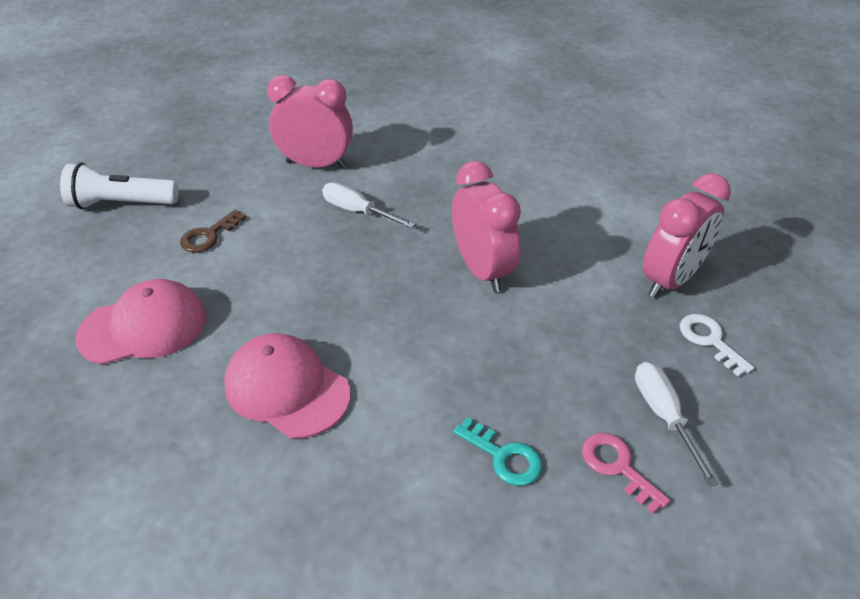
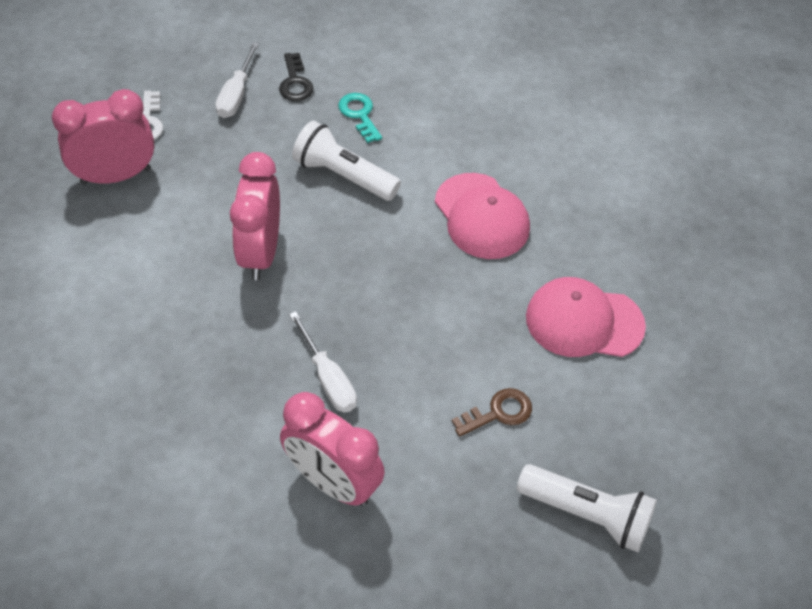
camera: 155 degrees left, 10 degrees up
(464, 370) = (343, 176): none -> white flashlight
(617, 467) = (295, 82): pink key -> black key

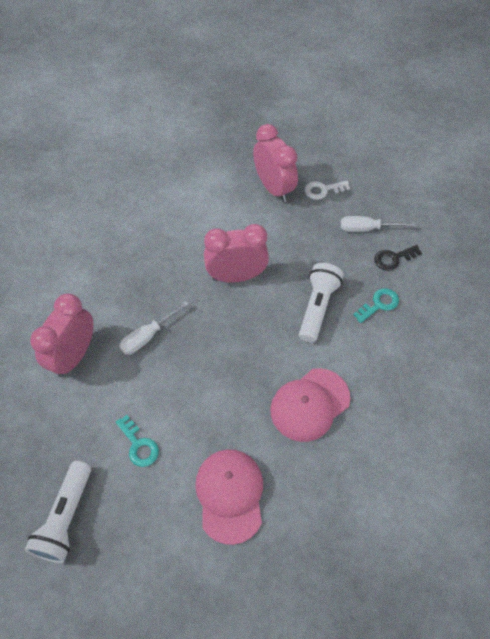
camera: 80 degrees right, 5 degrees up
(498, 413) = (139, 445): brown key -> turquoise key

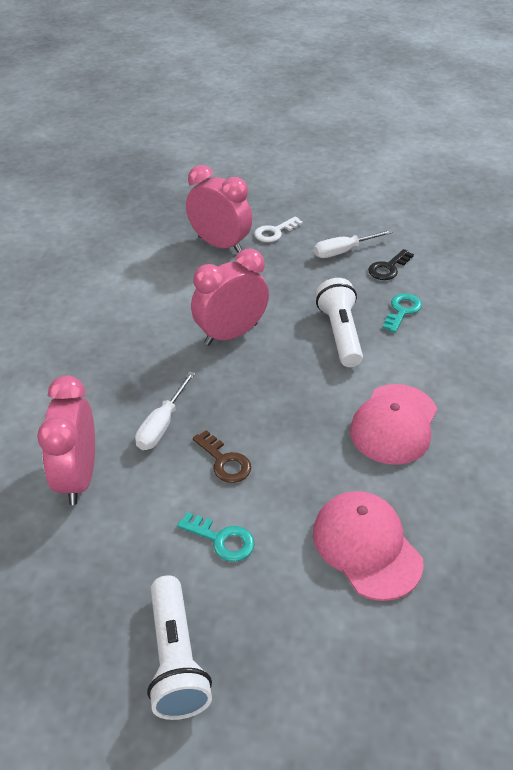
camera: 25 degrees left, 15 degrees down
(173, 384) = (224, 461): none -> brown key

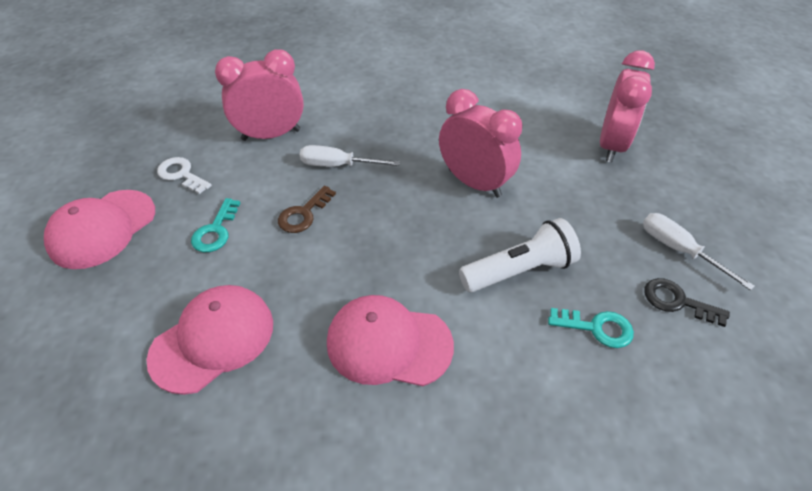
camera: 75 degrees right, 5 degrees up
(176, 659) = (102, 228): white flashlight -> pink cap
(275, 232) = (668, 182): white key -> white key (181, 174)

